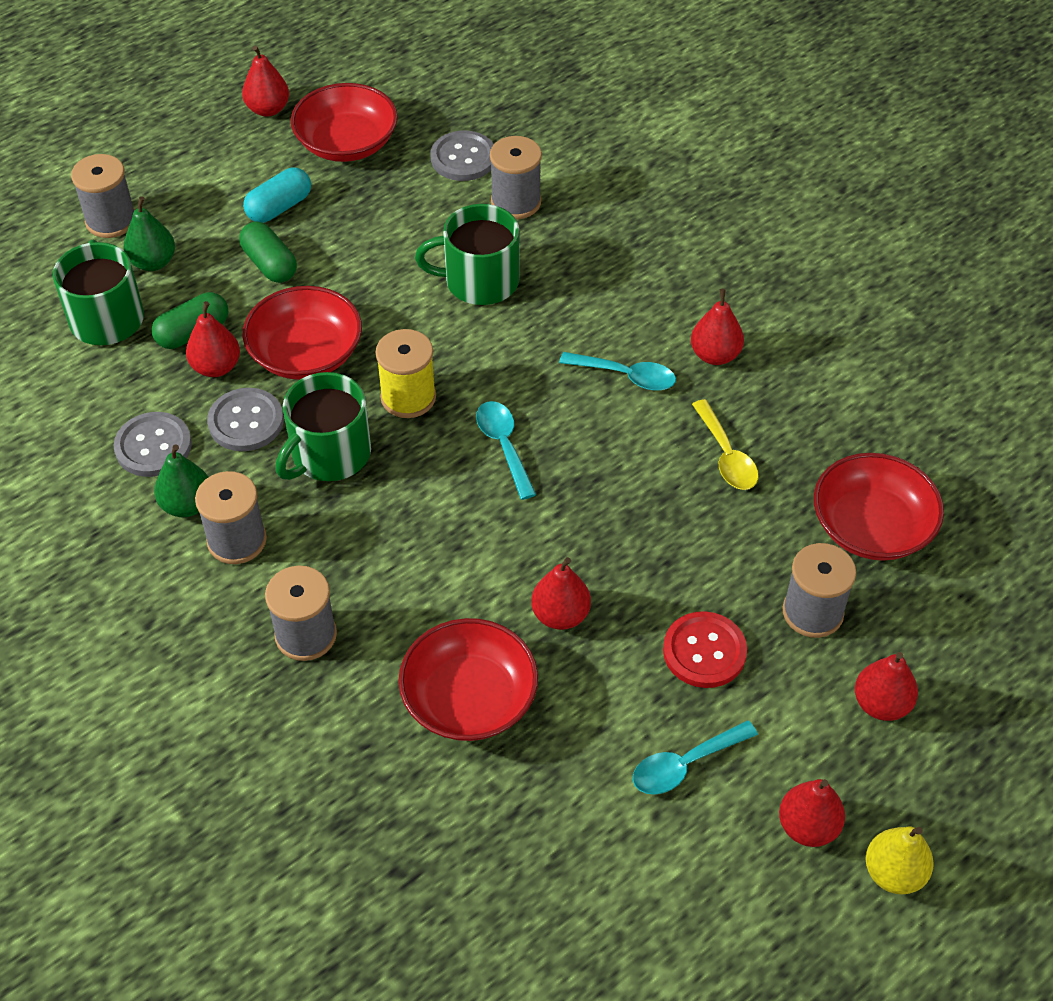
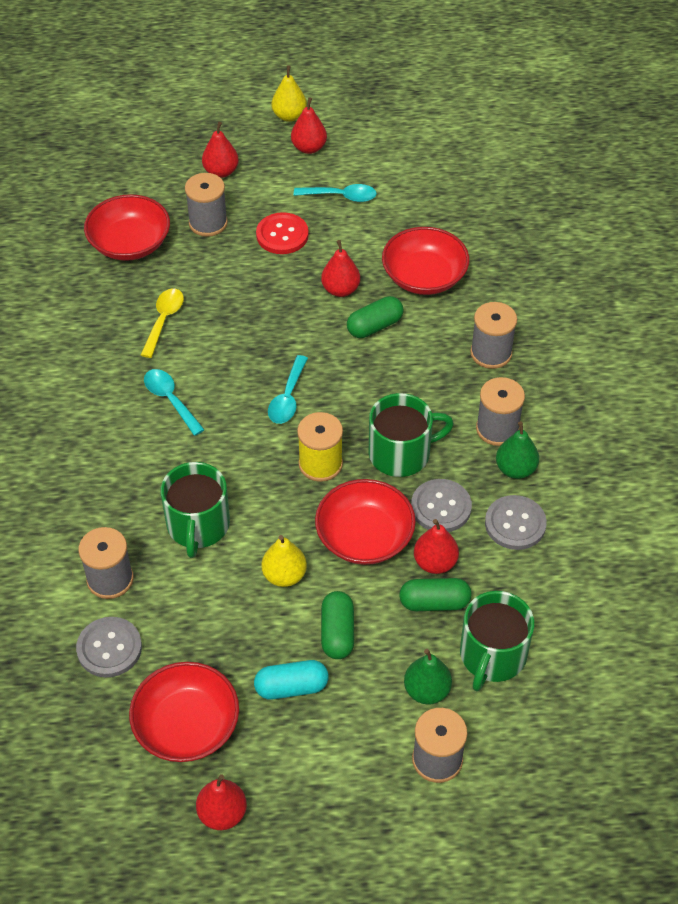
camera: 145 degrees left, 0 degrees up
(358, 283) = (284, 575): none -> yellow pear
(477, 589) = (375, 326): none -> green capsule
(480, 281) = (198, 525): green mug -> green mug turned 60 degrees clockwise
(715, 355) = (102, 382): red pear -> none

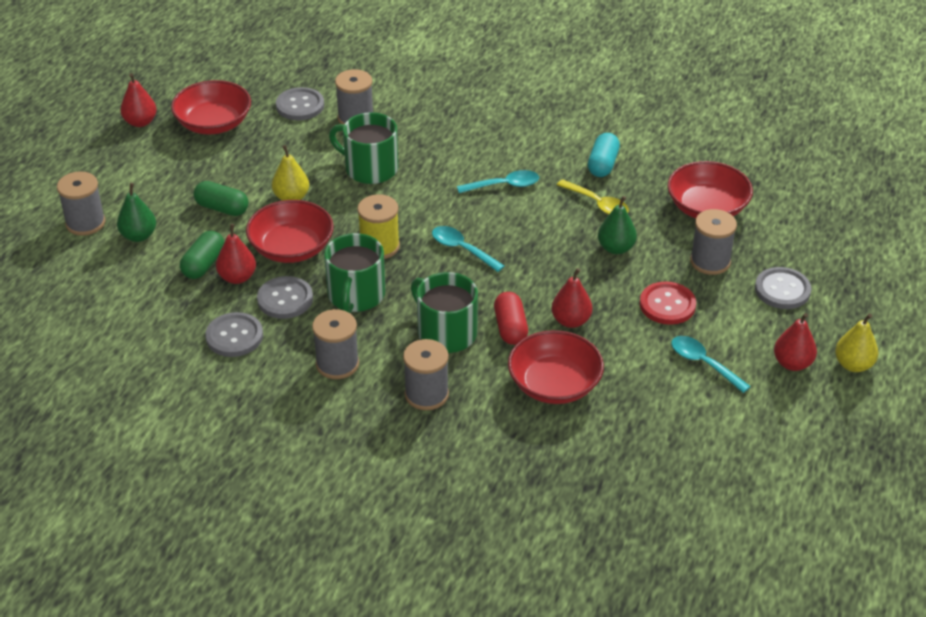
camera: 115 degrees right, 10 degrees down
(221, 171) = (782, 290): red pear -> grey button
(291, 687) = (199, 174): turquoise capsule -> turquoise capsule (602, 164)
(341, 196) = (703, 363): turquoise spoon -> turquoise spoon turned 105 degrees clockwise
(375, 326) = (510, 328): green capsule -> red capsule
(492, 655) = (135, 278): green mug -> green mug (446, 333)
(515, 469) = (287, 358): green pear -> green pear (616, 248)

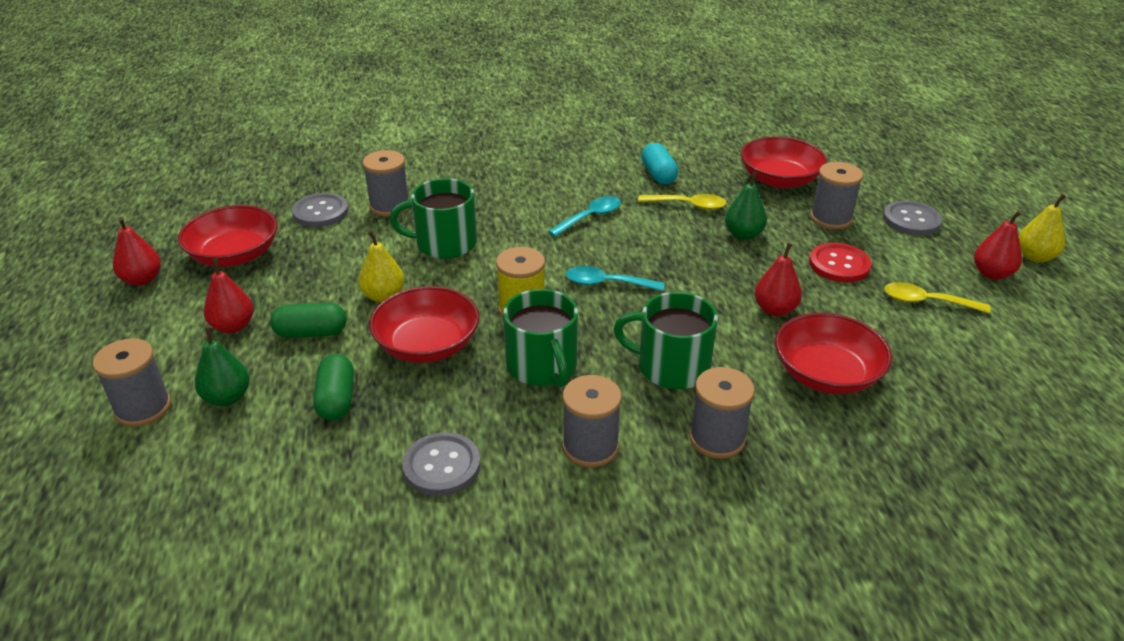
camera: 30 degrees left, 5 degrees down
(237, 277) = (390, 398): red pear -> red pear (233, 326)
(285, 299) = (467, 400): grey button -> none
(510, 328) = (728, 338): red capsule -> none
(703, 363) = (926, 302): turquoise spoon -> yellow spoon

